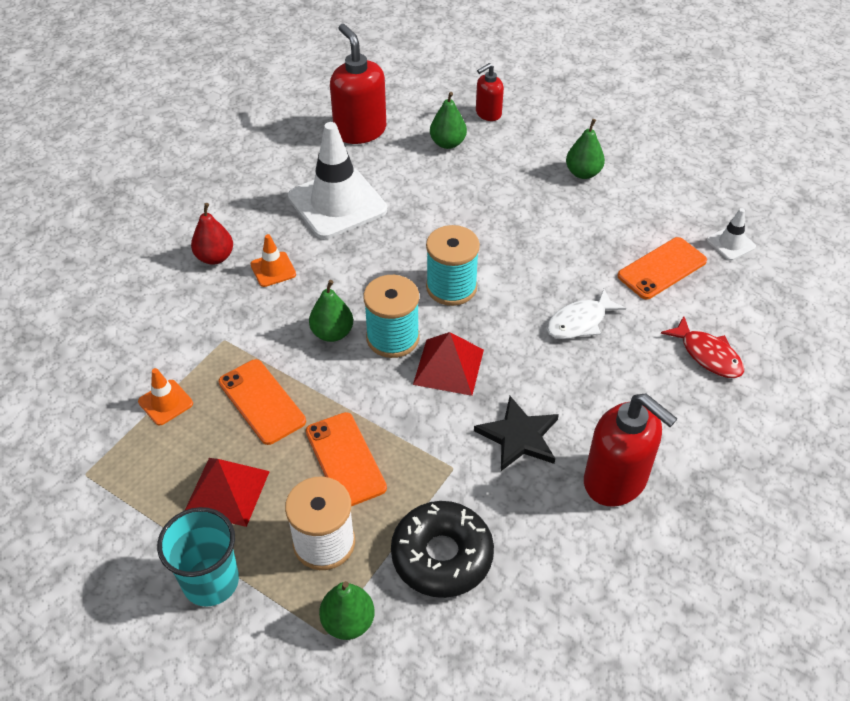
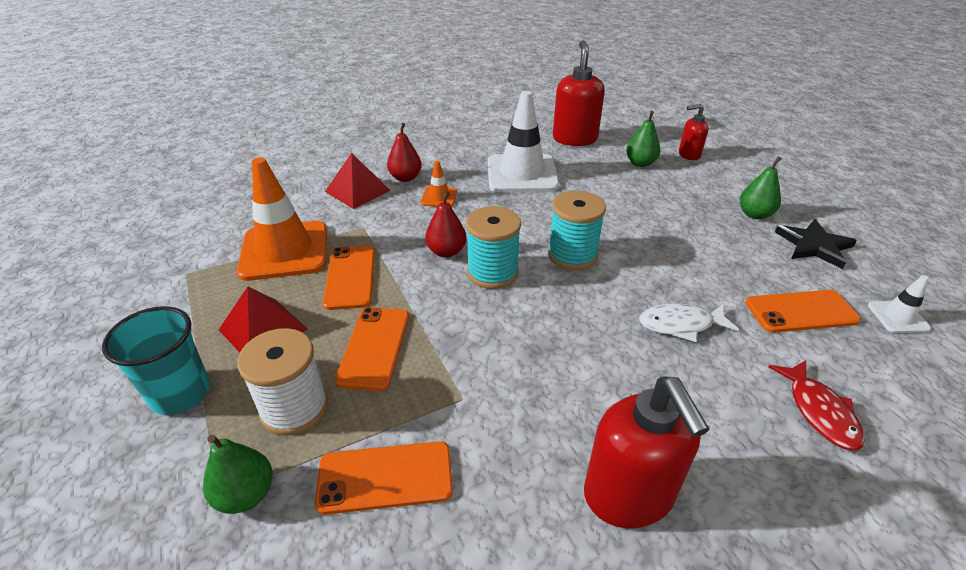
camera: 30 degrees right, 10 degrees down
(165, 402) = (284, 251): orange traffic cone -> orange traffic cone, size x2.20
(332, 333) = (446, 252): green pear -> red pear
(442, 556) = (385, 477): black donut -> orange phone
(448, 366) = (524, 312): red pyramid -> red pyramid (358, 191)
(519, 436) = (549, 399): black star -> black star (814, 246)

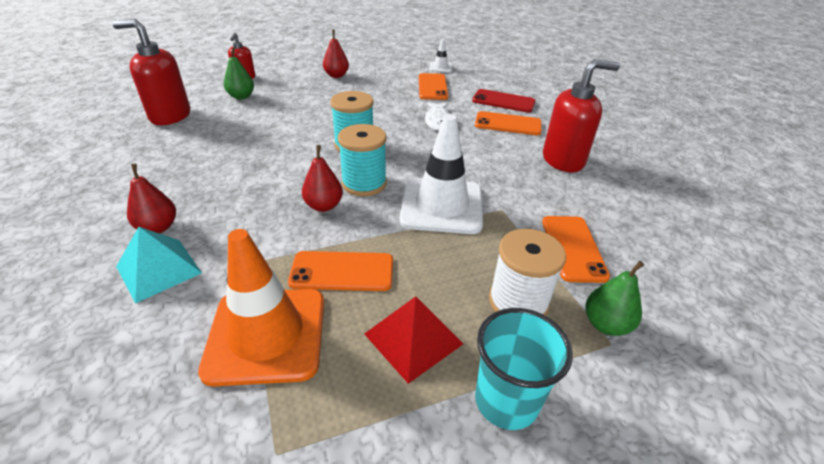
camera: 85 degrees left, 0 degrees up
(358, 191) = (159, 269): red pyramid -> turquoise pyramid
(374, 347) = (447, 254): orange phone -> orange phone (508, 124)
(439, 197) = (222, 205): orange traffic cone -> none
(522, 174) = (213, 151): white traffic cone -> white traffic cone (442, 206)
(754, 214) = (336, 75): green pear -> red pear
(814, 246) = (376, 69): black star -> none
(819, 411) = (503, 101): red fish -> red phone

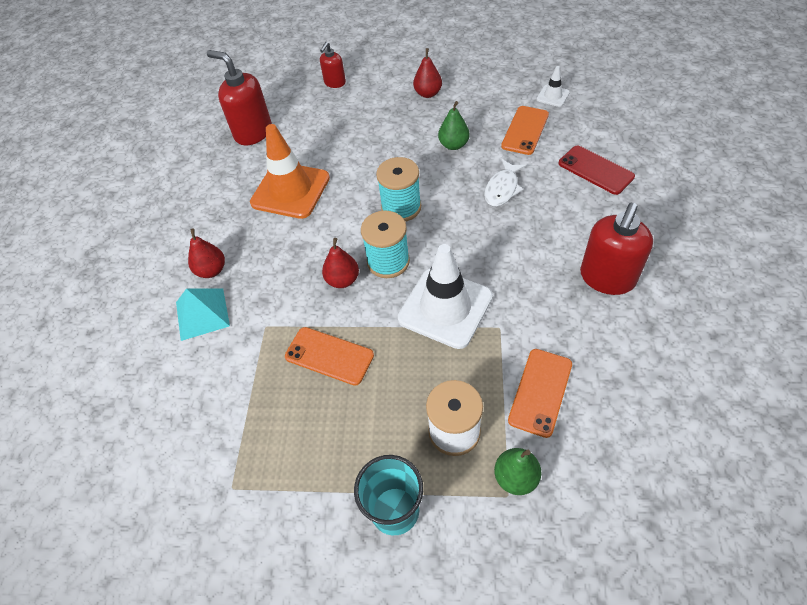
camera: 30 degrees right, 15 degrees up
(241, 96) = (322, 114): green pear -> green pear (453, 145)
(266, 335) = (255, 397): orange traffic cone -> orange traffic cone (290, 190)
(413, 338) = (354, 436): red pyramid -> none
(508, 124) = (578, 209): orange phone -> none
(563, 160) = (607, 278): red soap dispenser -> red soap dispenser turned 105 degrees clockwise

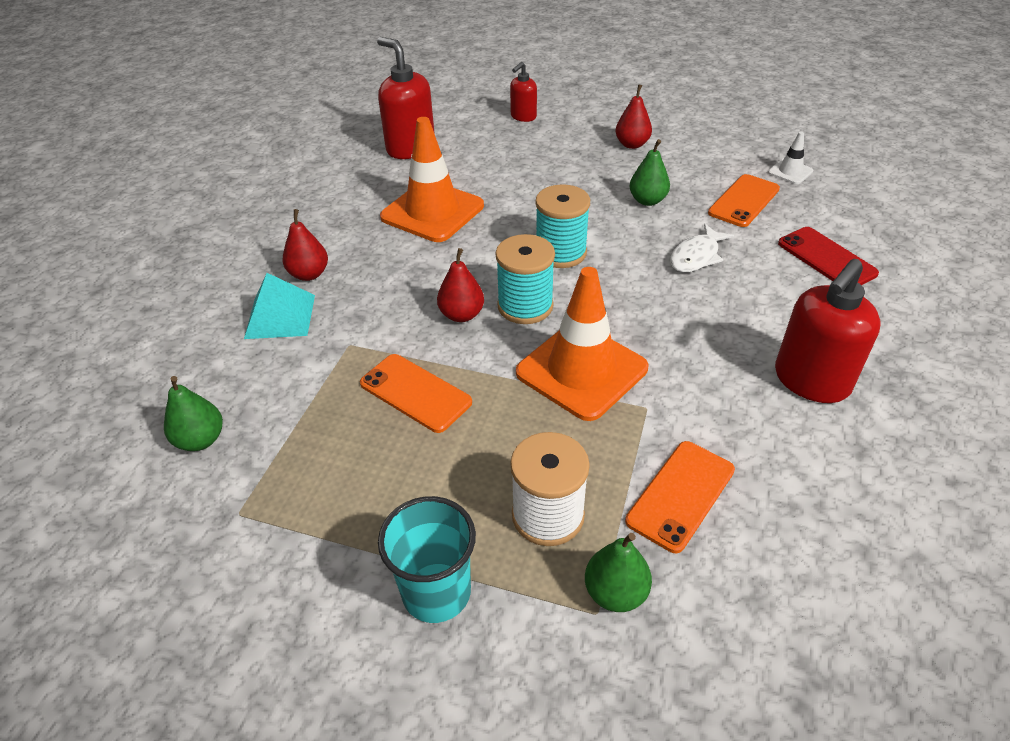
camera: 10 degrees right, 10 degrees down
(180, 435) = (201, 440): none -> green pear
(445, 307) = (581, 370): white traffic cone -> orange traffic cone

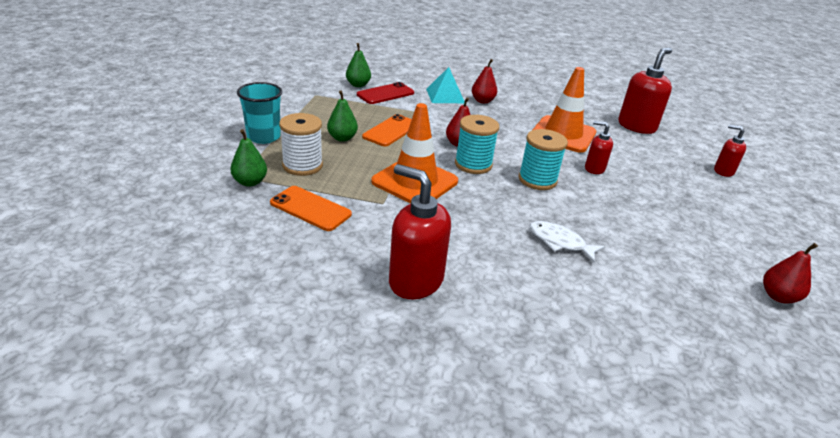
camera: 80 degrees right, 10 degrees down
(526, 202) = (594, 168): none -> red soap dispenser
(632, 144) = (722, 224): red pear -> red pear (778, 296)
(647, 200) = (631, 225): green pear -> green pear (342, 138)
(744, 201) = (665, 282): orange phone -> none
(790, 172) = (748, 326): white traffic cone -> none
(826, 258) = (591, 323): red phone -> red phone (385, 94)

